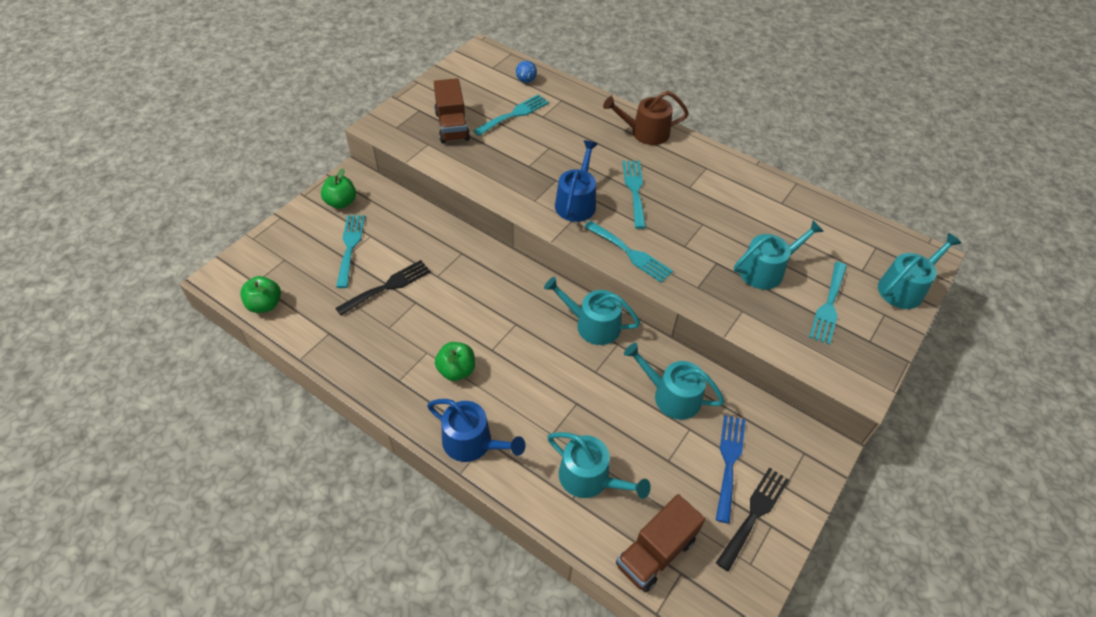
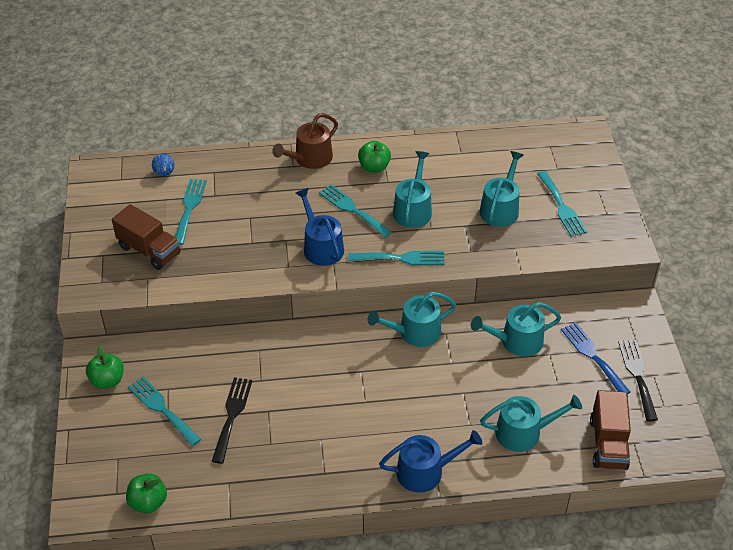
camera: 40 degrees left, 5 degrees down
(456, 370) = (357, 434): green apple -> green apple (374, 167)
(905, 288) = (592, 163): turquoise watering can -> turquoise watering can (413, 209)

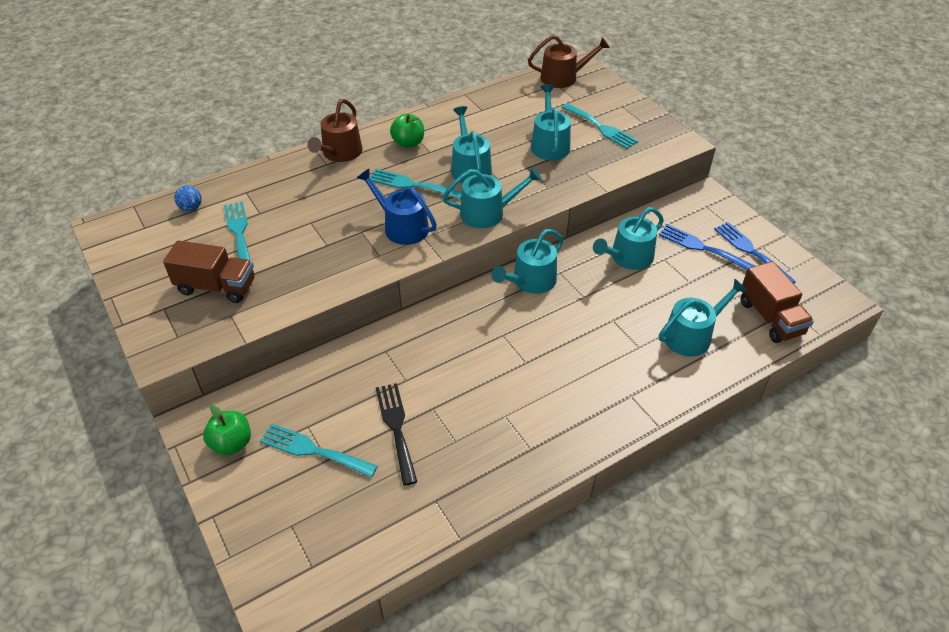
camera: 25 degrees left, 0 degrees up
(148, 502) = (356, 561): green apple -> none
(401, 258) = (488, 213): turquoise fork -> turquoise watering can
(426, 471) = (629, 407): blue watering can -> none
(562, 141) = (563, 77): none -> brown watering can
(637, 375) = (750, 251): black fork -> blue fork

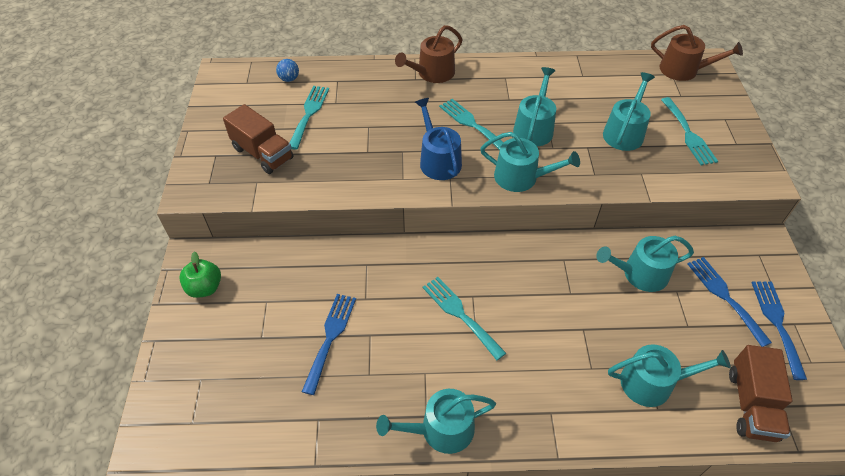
camera: 30 degrees right, 5 degrees up
(313, 450) = (256, 324): turquoise fork -> turquoise fork (460, 314)
(396, 427) = (330, 337): black fork -> blue fork
(408, 143) = (495, 85): green apple -> none
(530, 281) = (530, 256): turquoise watering can -> turquoise watering can (440, 429)

